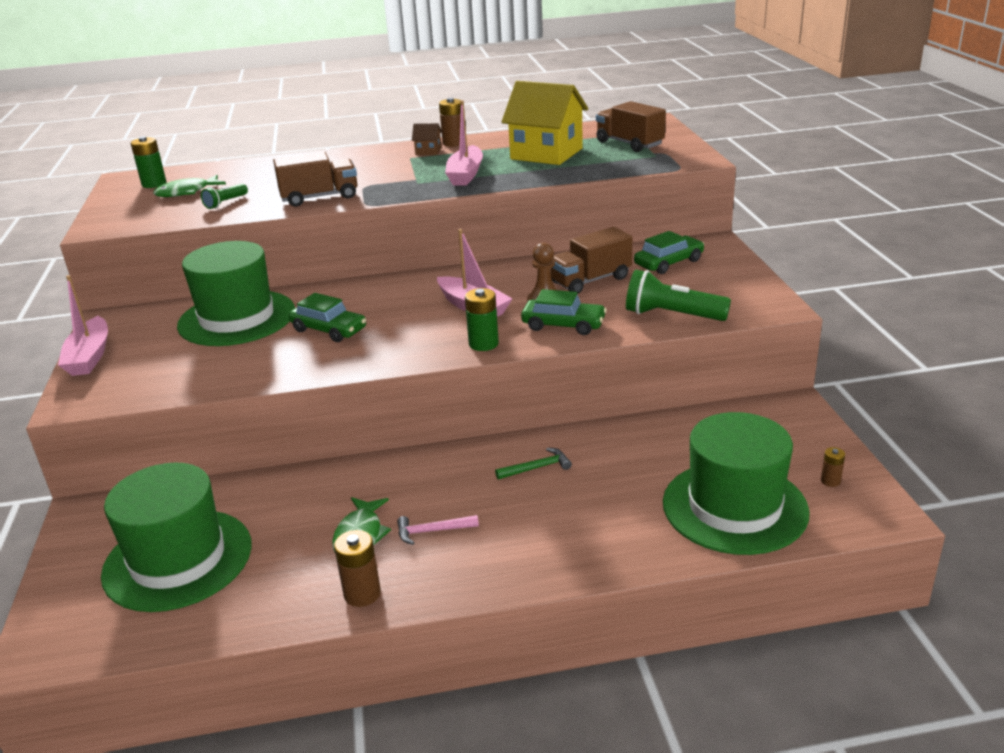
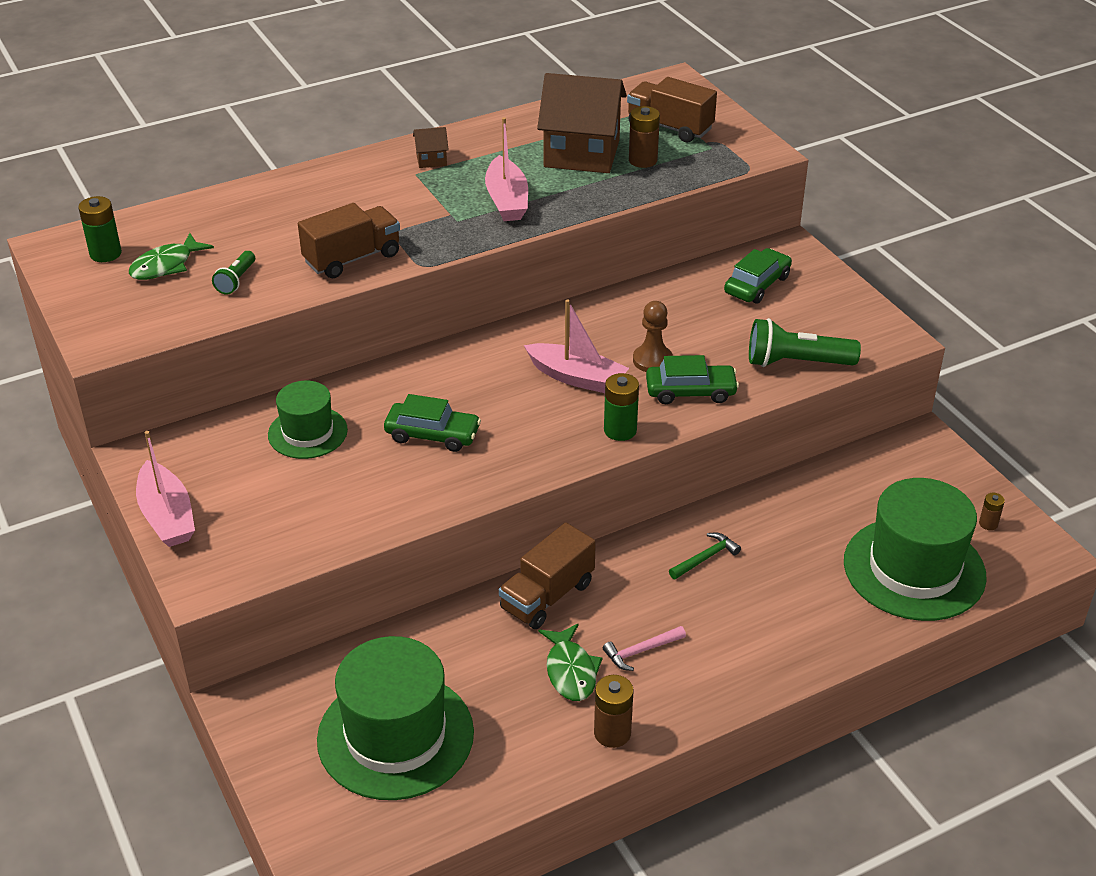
camera: 20 degrees left, 10 degrees up
(237, 318) = (307, 432): green hat -> green hat, size x0.57
(453, 143) = (453, 141): brown battery -> brown battery (643, 160)
(546, 154) = (582, 153): yellow house -> brown house
(590, 280) = (686, 322): brown truck -> brown truck (547, 596)

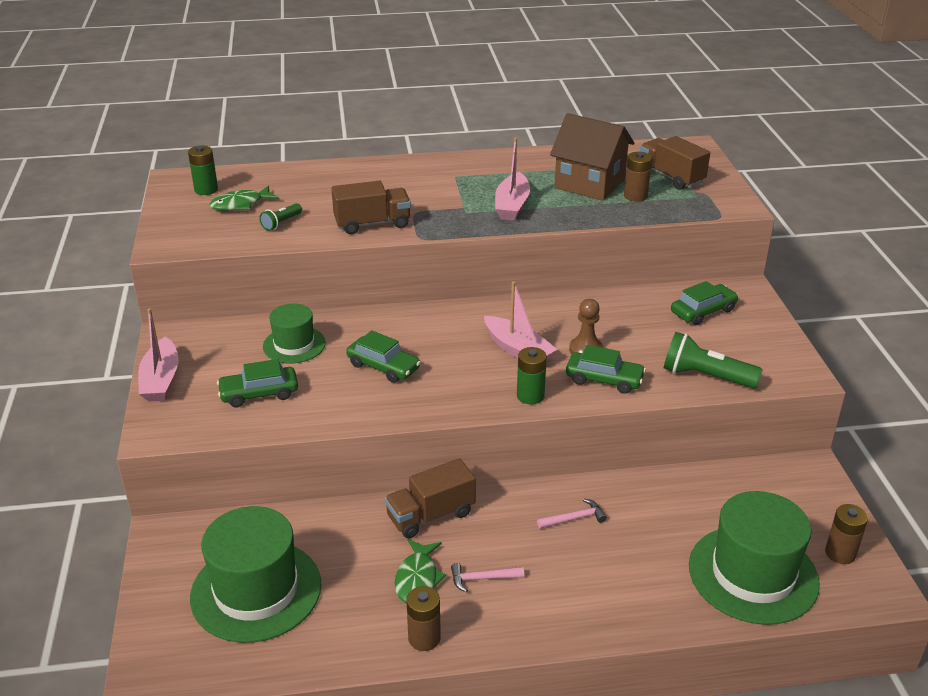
camera: 20 degrees right, 5 degrees down
(302, 503) = (259, 393): none -> green car
(431, 160) = (472, 169): brown house -> none
(705, 558) = (574, 518): green hammer -> pink hammer
(988, 524) = (840, 553): brown battery -> brown battery, size x1.73

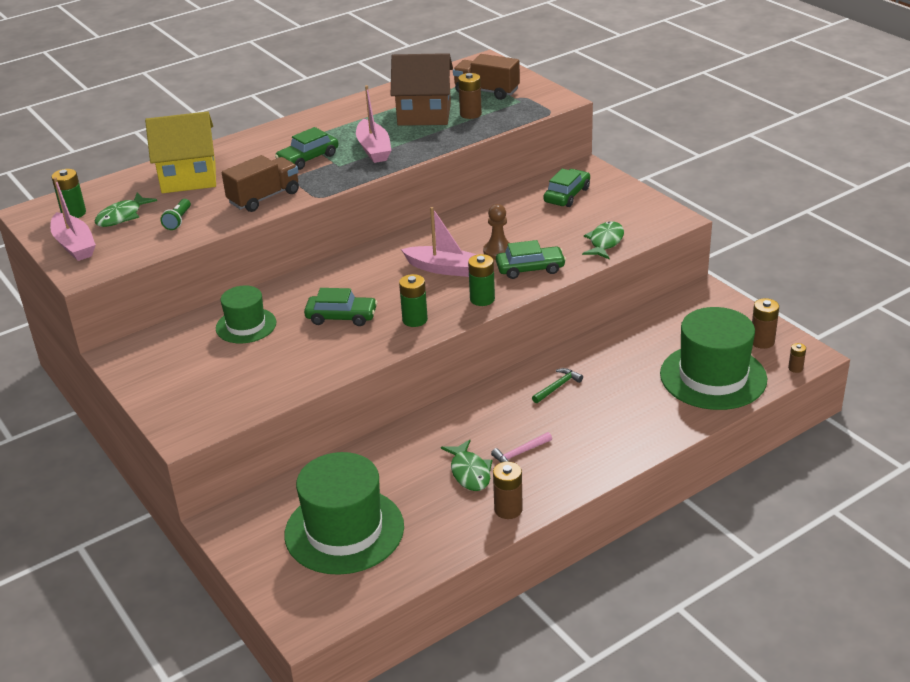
camera: 25 degrees left, 0 degrees up
(161, 380) = (148, 392): pink boat -> pink boat (74, 245)
(259, 393) = (250, 372): green car -> green car (308, 158)
(326, 185) = (189, 177): none -> yellow house
(430, 515) = (443, 425): brown truck -> none
(448, 394) = (415, 320): none -> green battery
(574, 518) = (558, 387): pink hammer -> green hammer
(705, 376) = (605, 242): green flashlight -> green fish
(859, 602) = (795, 368): none -> brown battery

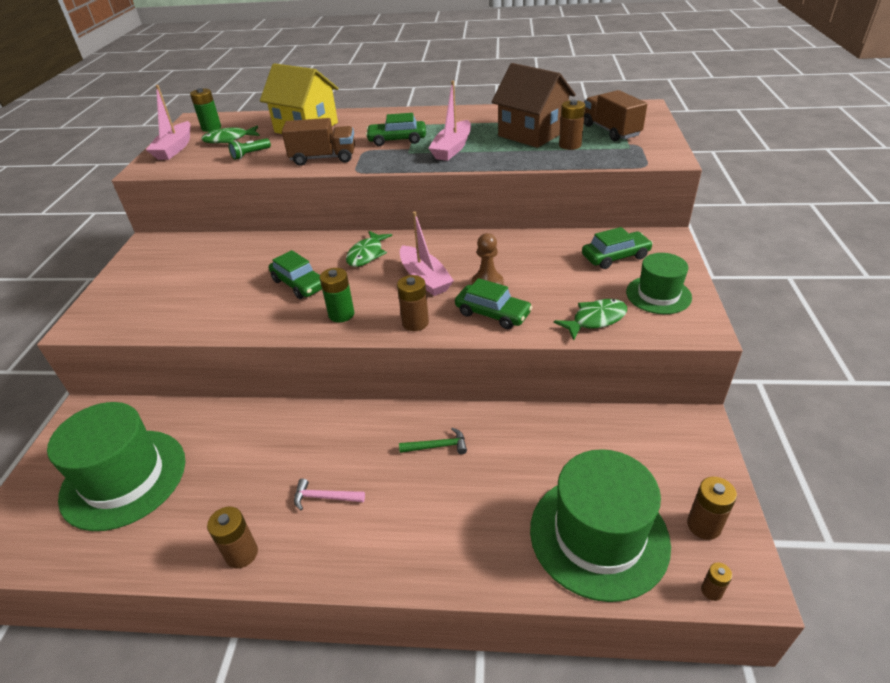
camera: 40 degrees right, 5 degrees up
(246, 325) = (237, 259): green hat -> green hat (658, 295)
(469, 472) = (266, 488): green fish -> green fish (367, 254)
(482, 299) = (415, 323): green battery -> brown battery

